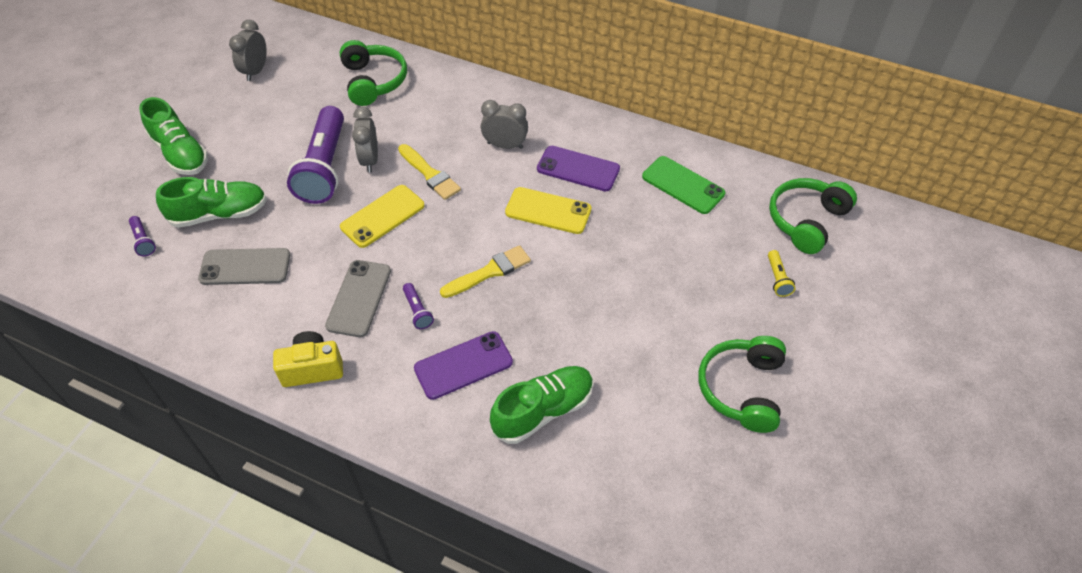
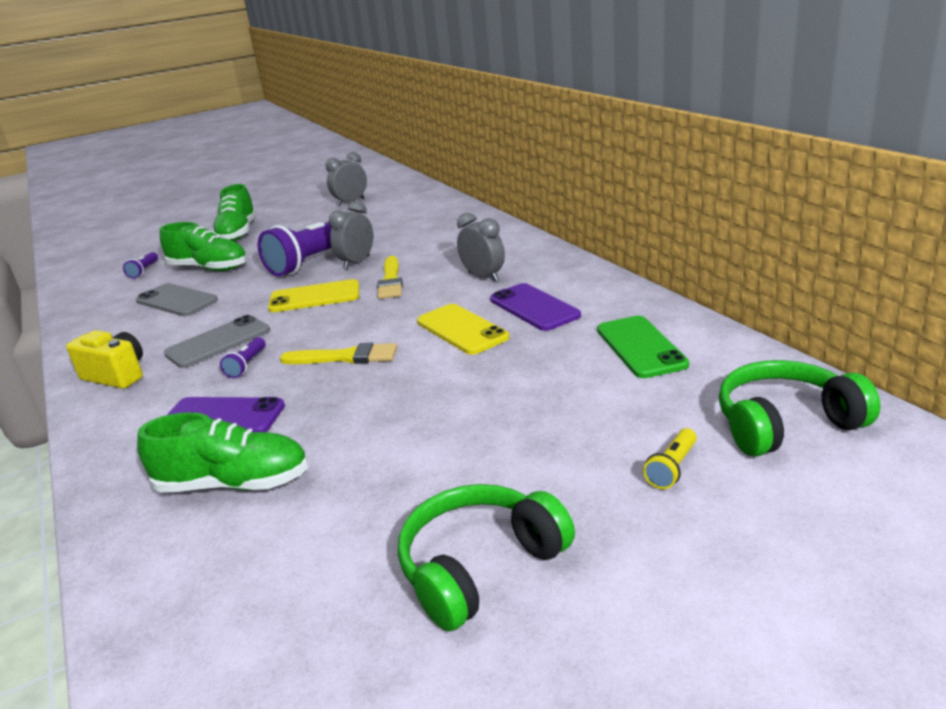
camera: 40 degrees right, 25 degrees down
(373, 81) = (427, 220): green headphones -> none

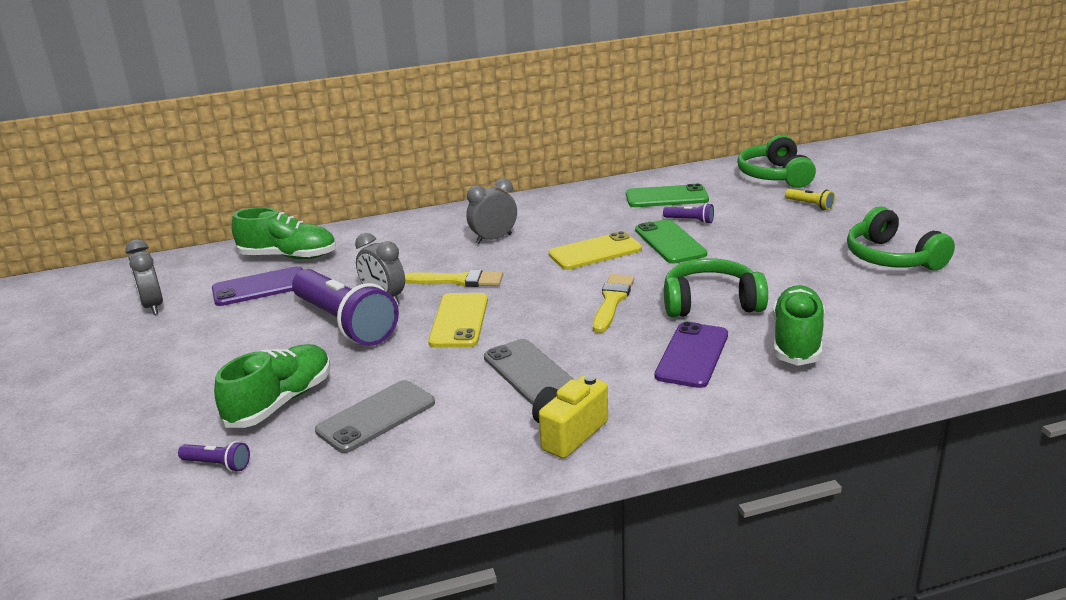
camera: 80 degrees left, 0 degrees up
(238, 233) = (154, 390): green shoe -> green shoe (288, 256)
(246, 365) = (596, 351): purple flashlight -> purple flashlight (690, 221)
(336, 415) = (711, 303): none -> green headphones
(497, 368) = (670, 242): none -> green phone
(534, 307) = (576, 224): purple phone -> purple phone (260, 287)

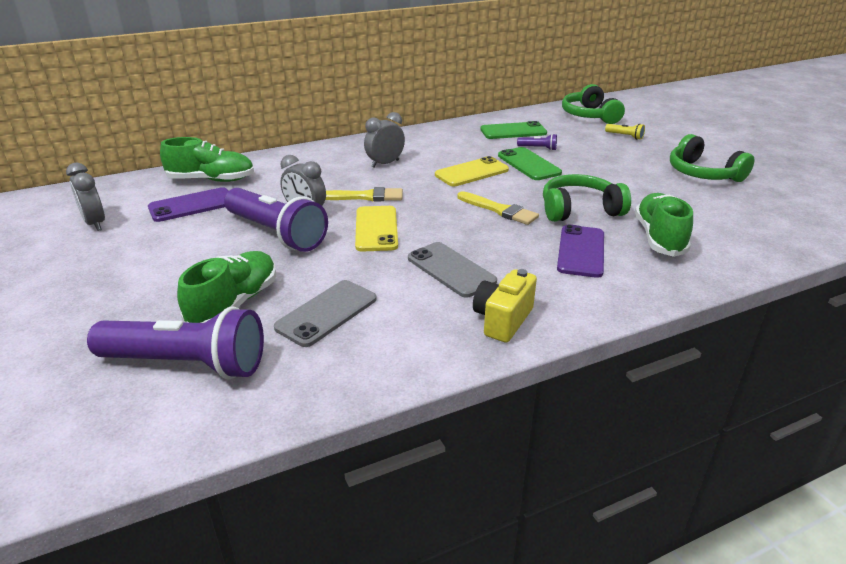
camera: 10 degrees left, 5 degrees up
(217, 465) = (187, 364): purple flashlight -> purple flashlight, size x2.47
(612, 301) = (499, 210): yellow brush -> yellow brush turned 120 degrees clockwise

